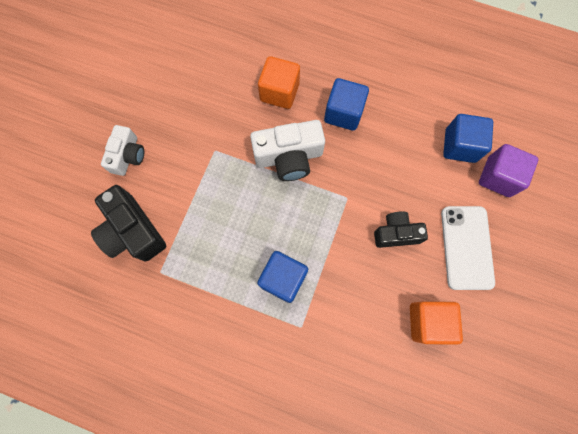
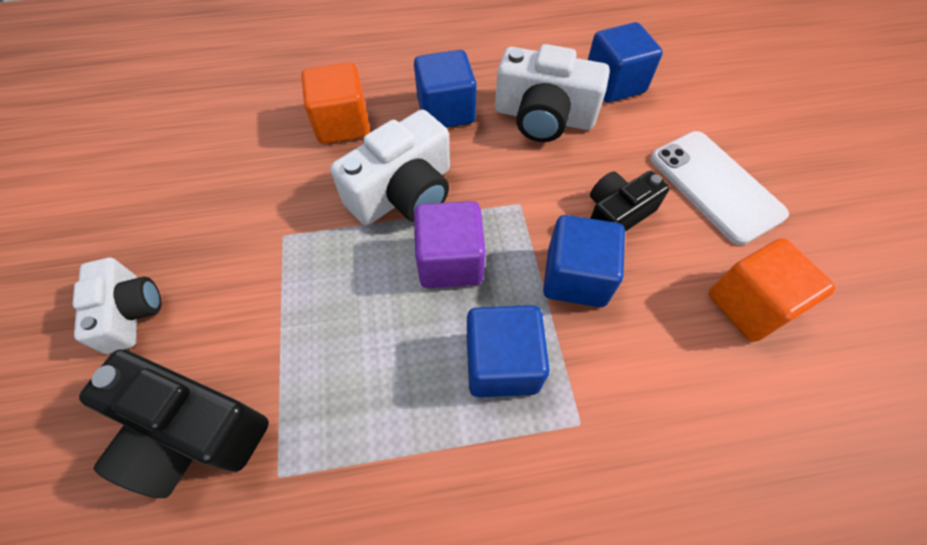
camera: 30 degrees left, 15 degrees down
(348, 256) = (575, 277): none -> blue cube
(399, 147) = (544, 117): none -> white camera
(498, 177) = (683, 95): purple cube -> purple cube (450, 261)

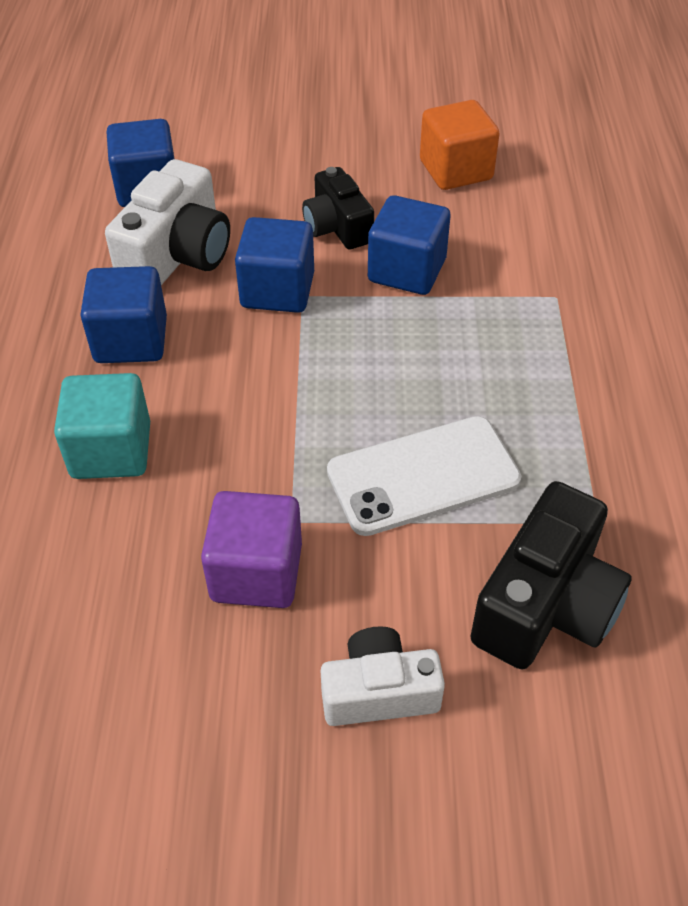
camera: 80 degrees left, 10 degrees down
(342, 124) = (111, 450): orange cube -> turquoise cube
(404, 193) = (257, 394): white camera -> none
(450, 261) = (367, 362): purple cube -> purple cube (256, 572)
(502, 363) = (493, 338): blue cube -> blue cube (277, 290)
(715, 186) = (320, 154): white phone -> white phone (423, 476)

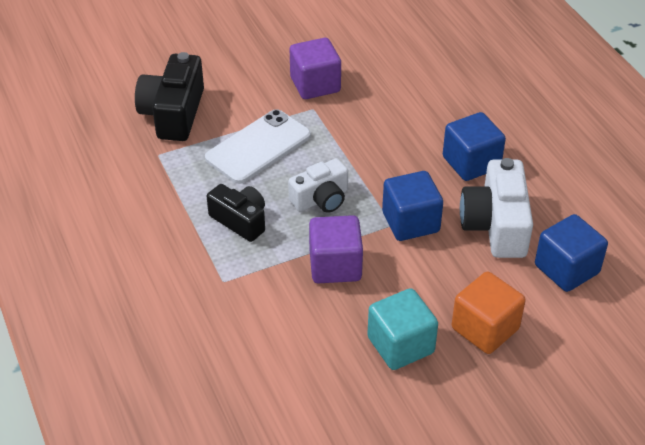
camera: 155 degrees right, 5 degrees down
(111, 450) = (427, 108): turquoise cube -> turquoise cube (400, 345)
(337, 227) = (406, 284): black camera -> black camera (240, 220)
(379, 691) = (235, 64): white camera -> white camera (321, 199)
(407, 270) = (335, 266): blue cube -> purple cube
(455, 170) = (348, 373): orange cube -> orange cube (485, 329)

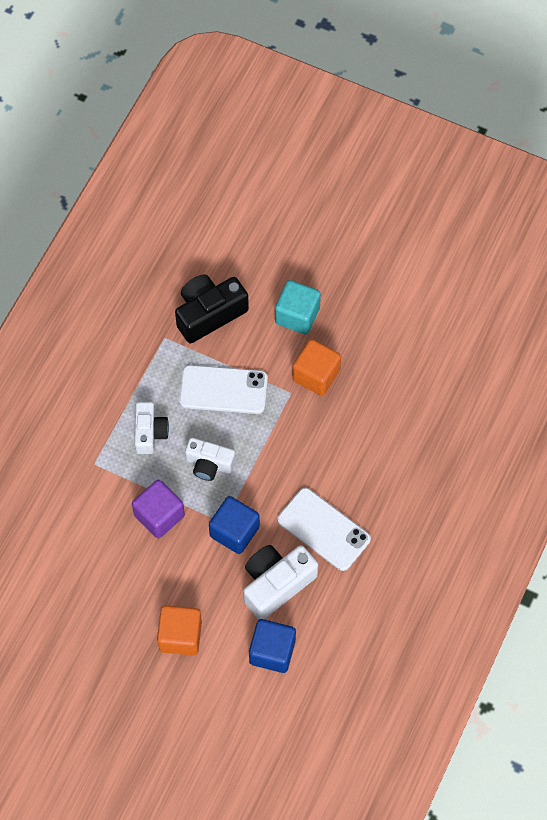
camera: 50 degrees right, 20 degrees up
(240, 220) = (150, 433): black camera -> white camera
(315, 85) = (316, 375): purple cube -> orange cube
(400, 345) = (128, 598): turquoise cube -> turquoise cube (297, 315)
(471, 163) = (323, 529): blue cube -> white phone

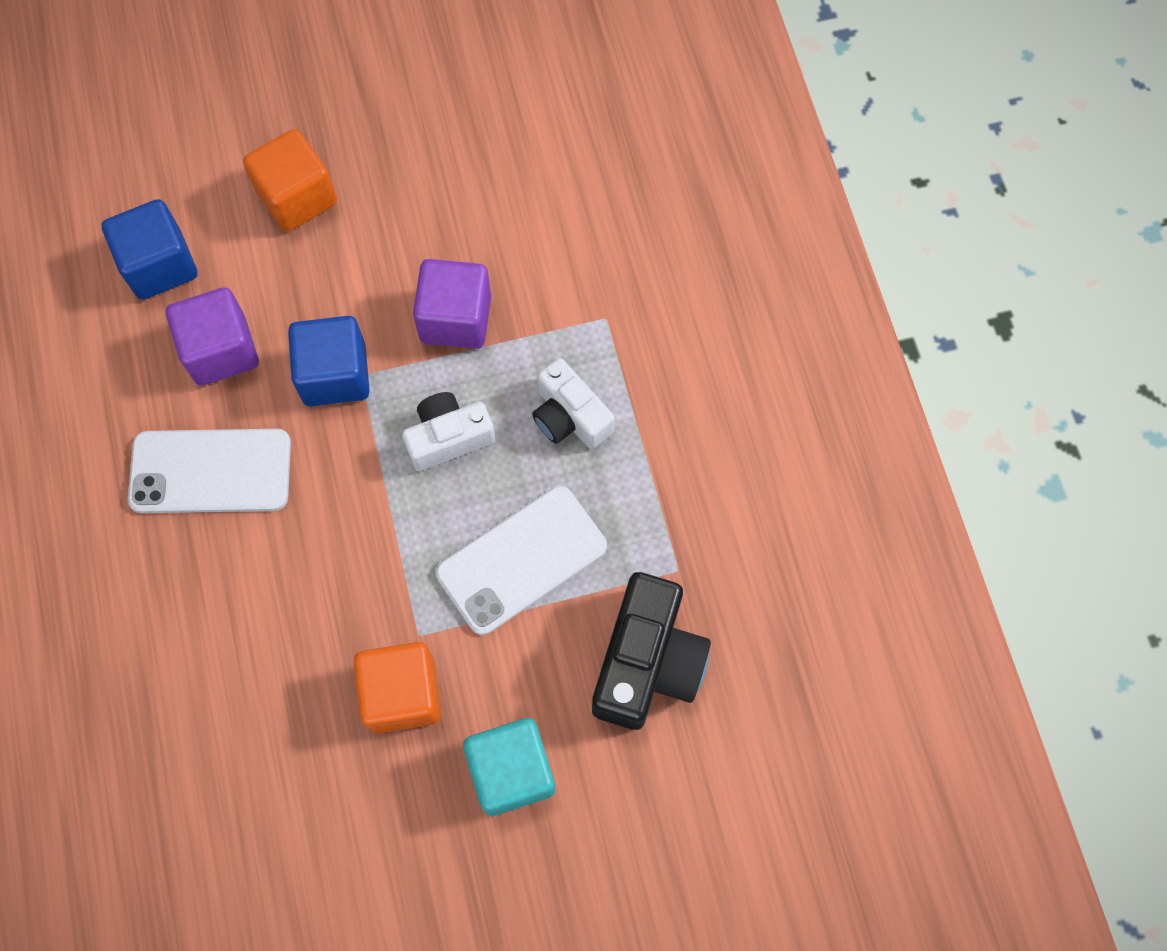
camera: 140 degrees right, 5 degrees up
(276, 584) = (221, 350): white camera -> purple cube

